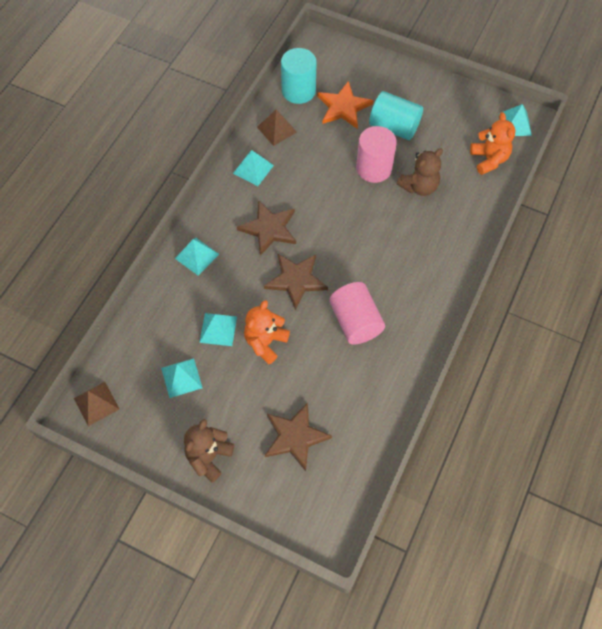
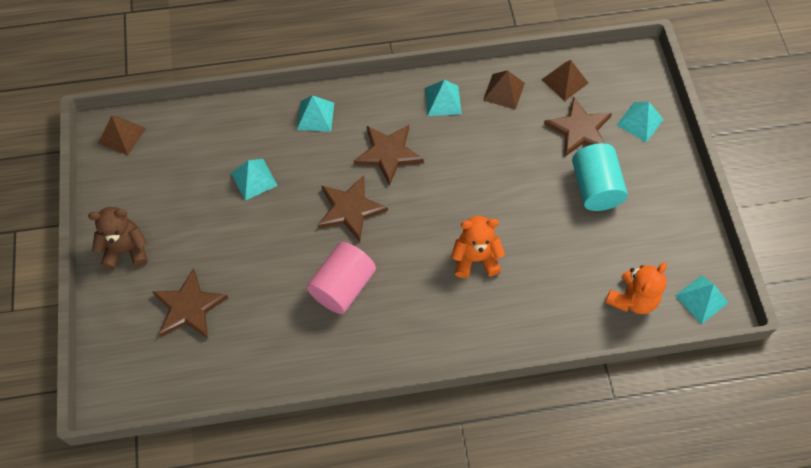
camera: 55 degrees right, 0 degrees up
(181, 378) = (187, 181): turquoise pyramid -> turquoise pyramid (640, 122)
(265, 342) = (267, 224): orange teddy bear -> orange teddy bear (475, 259)
(298, 91) = (564, 81): turquoise cylinder -> brown pyramid
(343, 107) = (579, 130): orange star -> brown star
(374, 168) = (529, 199): pink cylinder -> none
(419, 186) = (542, 252): brown teddy bear -> none

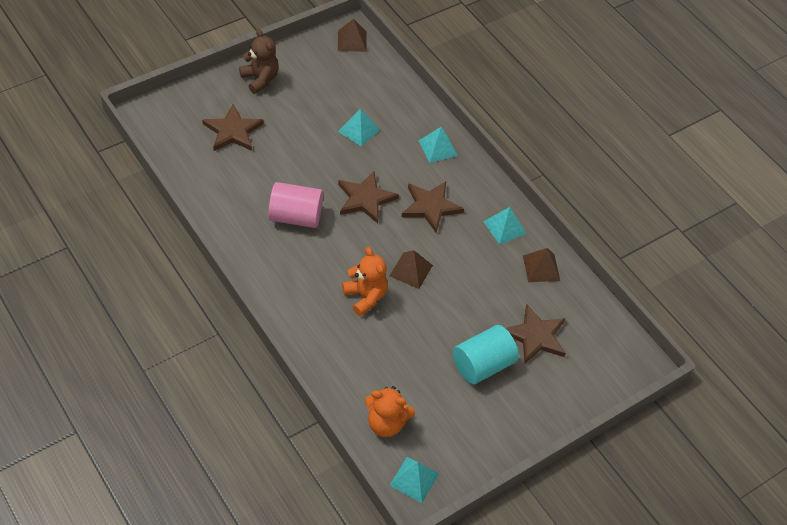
camera: 60 degrees right, 10 degrees down
(564, 81) = (581, 310): brown pyramid -> brown pyramid (411, 270)
(640, 122) = (573, 382): turquoise pyramid -> none

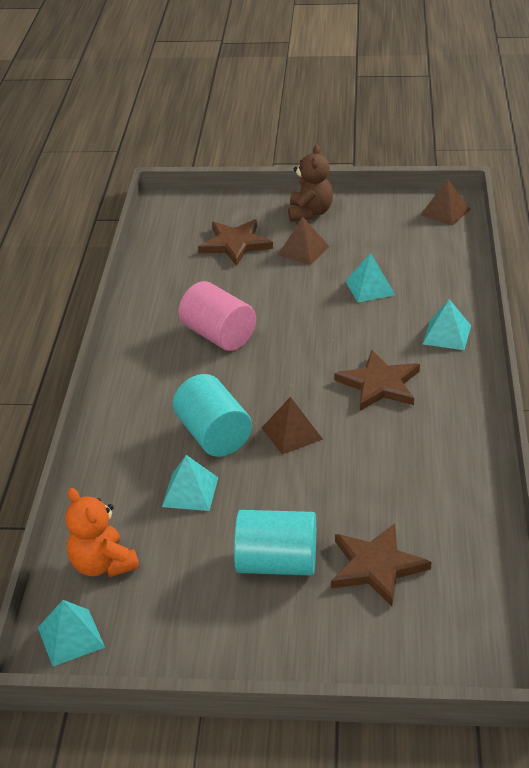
camera: 45 degrees right, 15 degrees down
(365, 199) = (311, 349): brown star -> none
(365, 297) = (213, 435): orange teddy bear -> turquoise cylinder
(504, 227) = (452, 439): turquoise pyramid -> turquoise pyramid (190, 492)
(541, 268) = (458, 499): brown pyramid -> brown pyramid (303, 250)

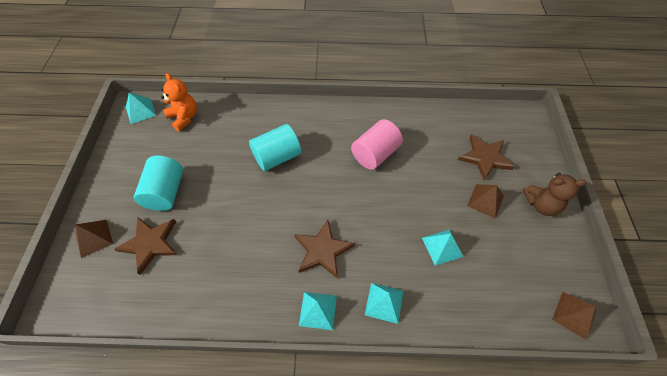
camera: 85 degrees right, 20 degrees up
(102, 565) = (184, 117): orange teddy bear -> orange teddy bear turned 90 degrees clockwise
(190, 492) = (230, 149): turquoise pyramid -> turquoise pyramid (318, 310)
(291, 433) = (275, 197): brown pyramid -> brown pyramid (94, 238)

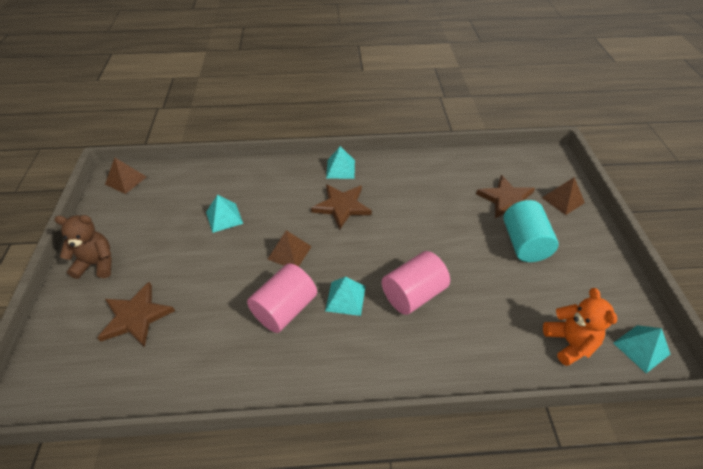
camera: 175 degrees right, 10 degrees down
(184, 117) = (569, 343): orange teddy bear -> orange teddy bear turned 150 degrees counterclockwise
(277, 157) = (413, 294): turquoise cylinder -> pink cylinder
(384, 302) = (285, 177): turquoise pyramid -> turquoise pyramid (345, 298)
(485, 200) = (160, 263): brown pyramid -> brown pyramid (289, 252)

